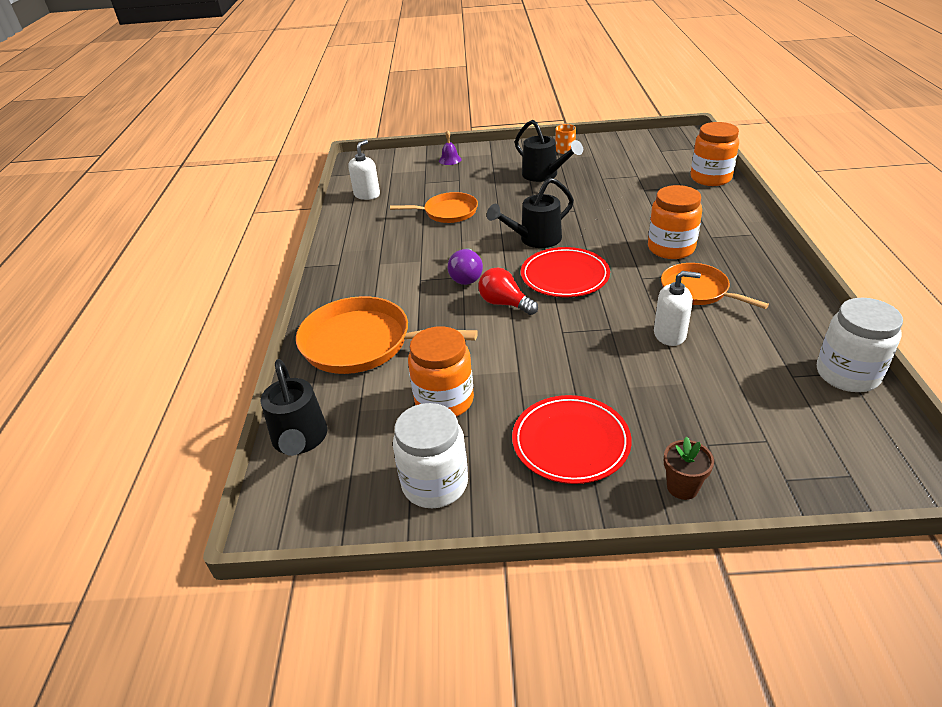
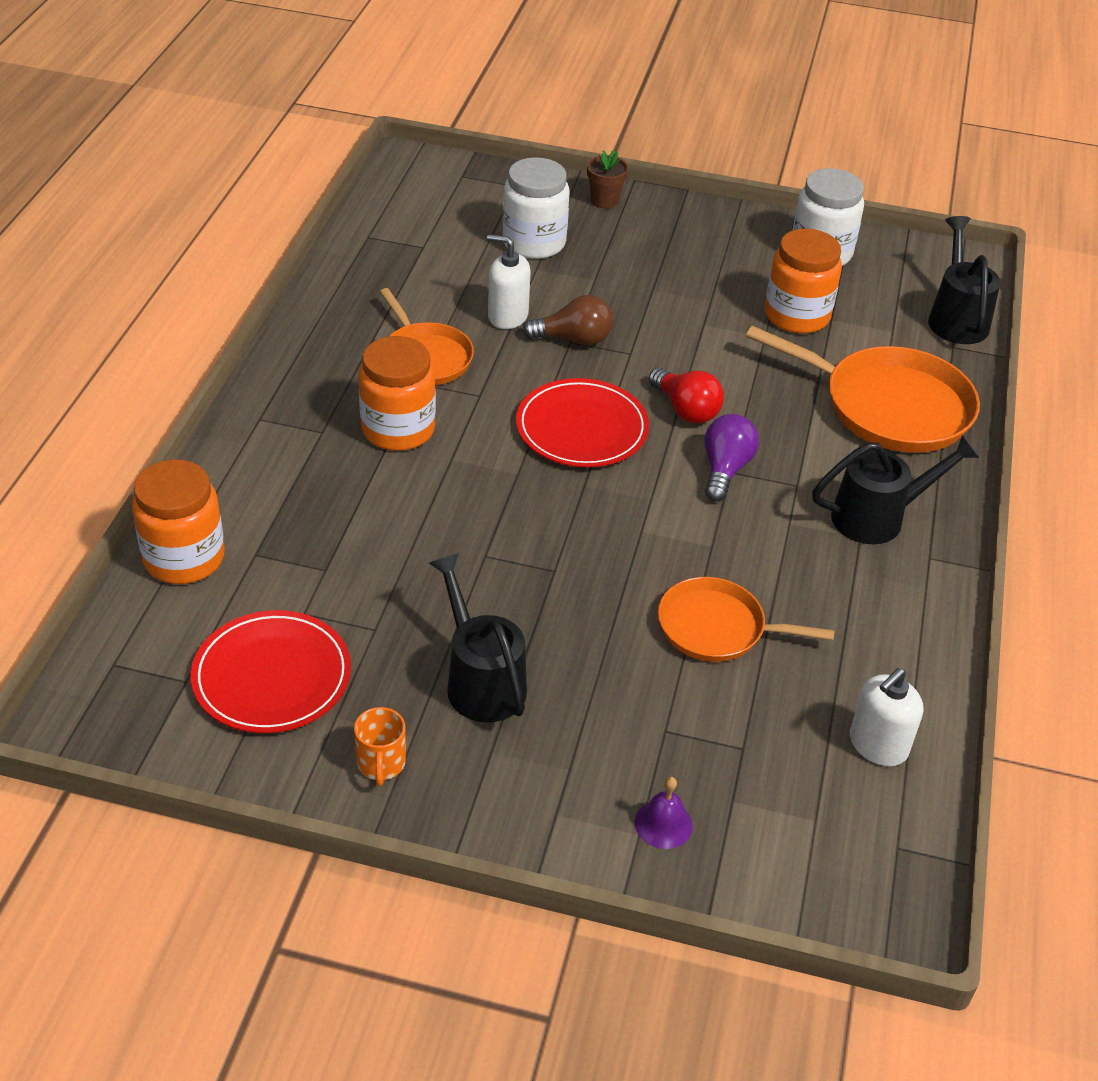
camera: 170 degrees left, 5 degrees up
(535, 239) = (589, 510): black watering can -> black watering can (878, 517)
(570, 442) = (681, 251): red plate -> red plate (272, 676)
(609, 330) = (574, 339): none -> brown light bulb
(847, 374) = (369, 235): white jar -> white jar (534, 243)

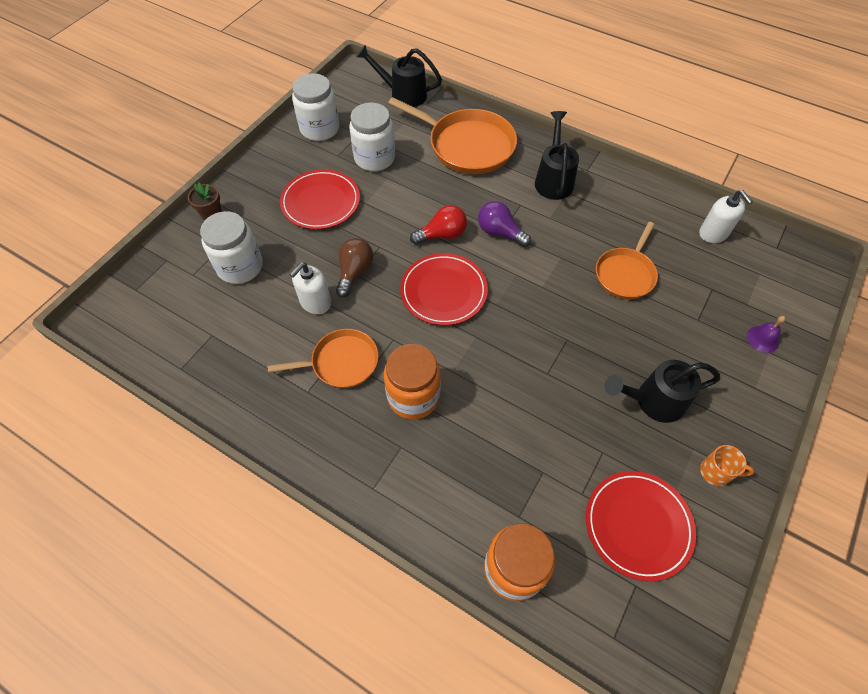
camera: 70 degrees left, 15 degrees up
(680, 284) = (320, 202): none -> red plate
(797, 316) = (374, 158): orange jar -> white jar
(889, 407) = (467, 146): orange pan -> orange pan turned 75 degrees clockwise

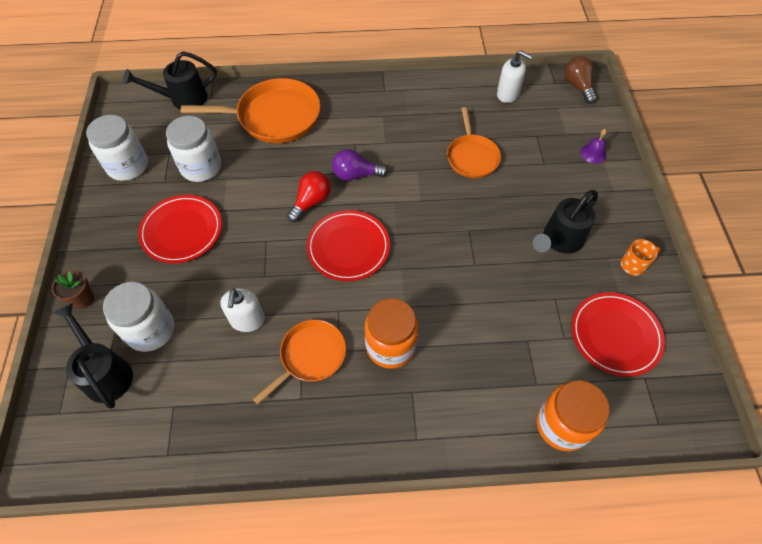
camera: 35 degrees left, 0 degrees up
(354, 272) = (261, 274): brown light bulb -> brown light bulb (578, 86)
(553, 180) = (365, 111): black watering can -> black watering can (105, 372)

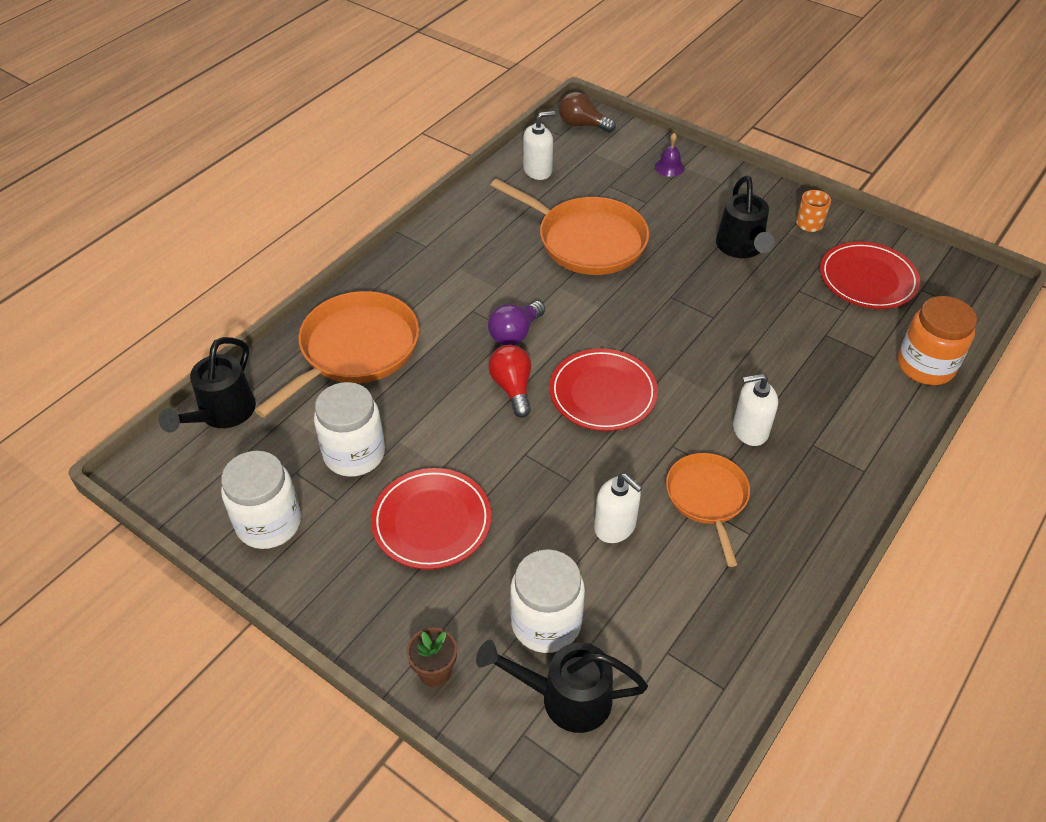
camera: 50 degrees left, 10 degrees down
(390, 346) = (750, 430): orange jar -> white soap dispenser
(472, 157) = (587, 241): orange pan -> orange pan, size x1.62

